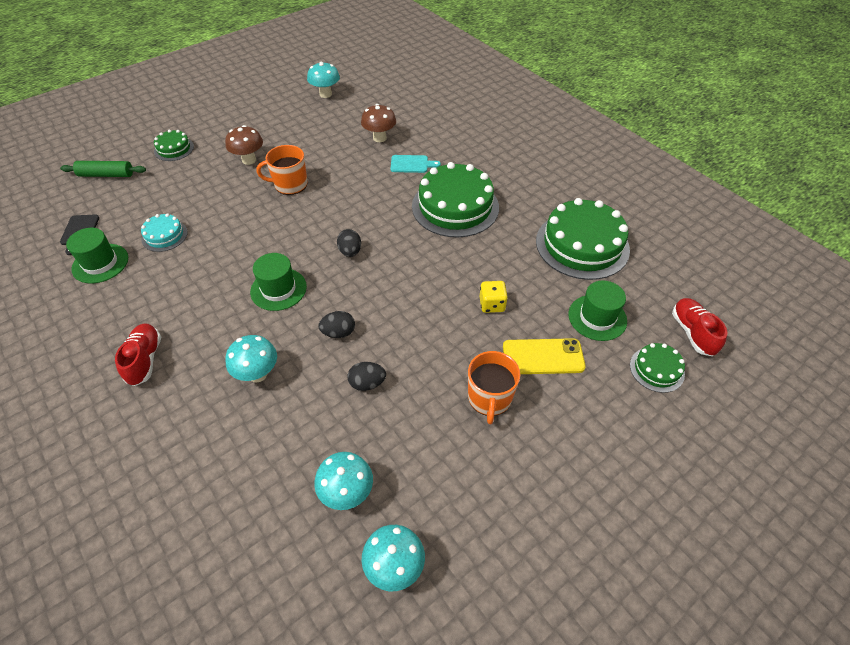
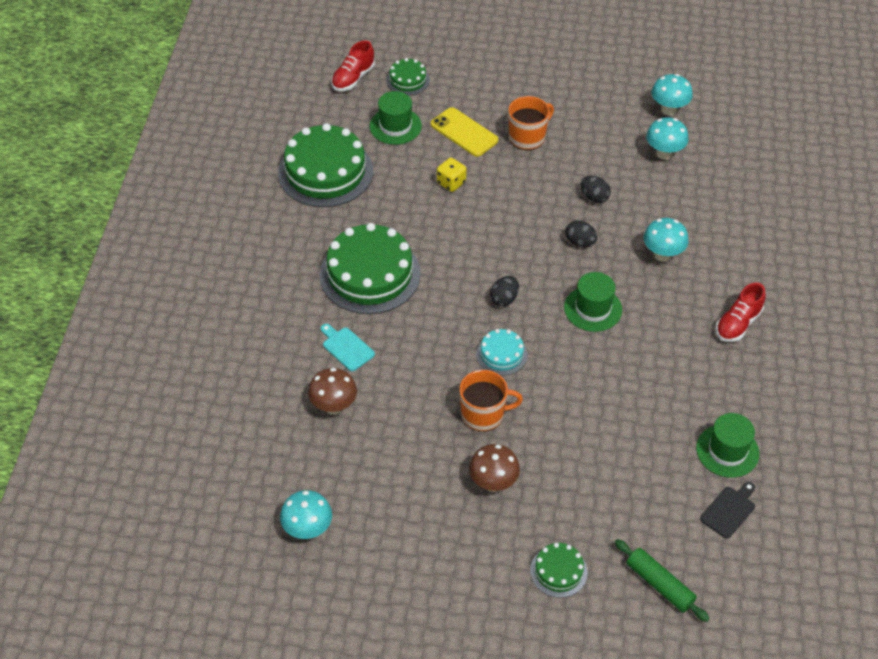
camera: 135 degrees left, 0 degrees up
(164, 235) = (649, 440): turquoise cake -> turquoise cake (501, 354)
(290, 184) = (483, 414): orange mug -> orange mug turned 45 degrees counterclockwise

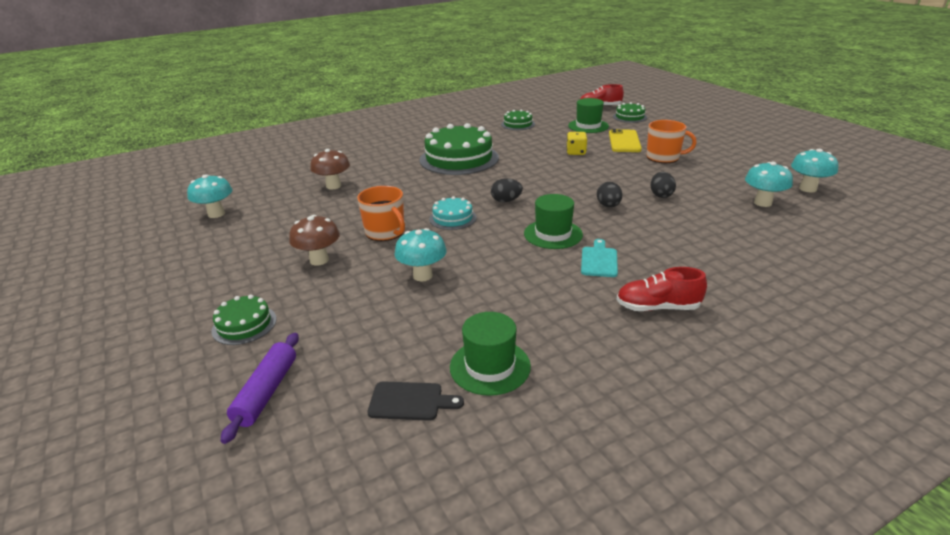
camera: 55 degrees right, 20 degrees down
(325, 172) = (518, 124): green cake -> green cake, size x0.49
(346, 347) = (388, 173): turquoise cutting board -> turquoise cutting board (599, 260)
(659, 584) = (267, 392): green rolling pin -> purple rolling pin
(662, 255) = (662, 241): turquoise mushroom -> turquoise mushroom (422, 275)

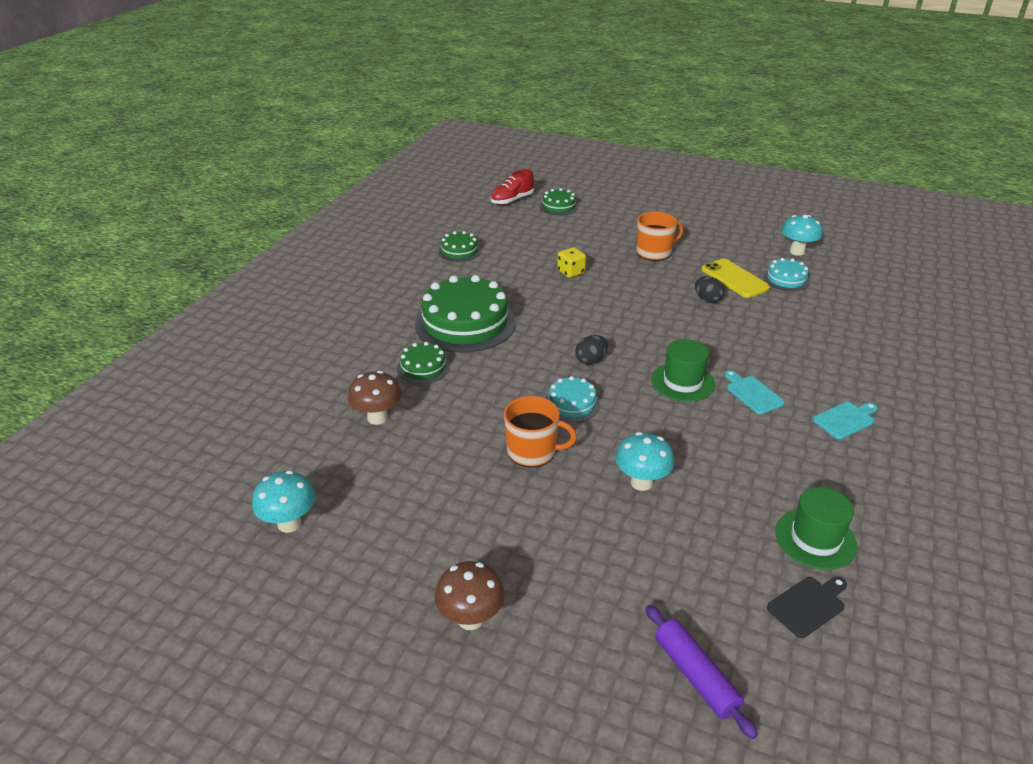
camera: 40 degrees left, 5 degrees up
(244, 325) = (564, 630): green cake -> green cake (423, 367)
(319, 260) = (518, 518): brown mushroom -> brown mushroom (470, 619)
(588, 126) = (535, 231): green hat -> none
(608, 206) = (683, 329): black egg -> none
(624, 141) = (596, 242): yellow phone -> yellow phone (734, 279)
(657, 307) = (845, 419): red shoe -> turquoise cutting board
(762, 203) = (786, 279): turquoise mushroom -> turquoise cake

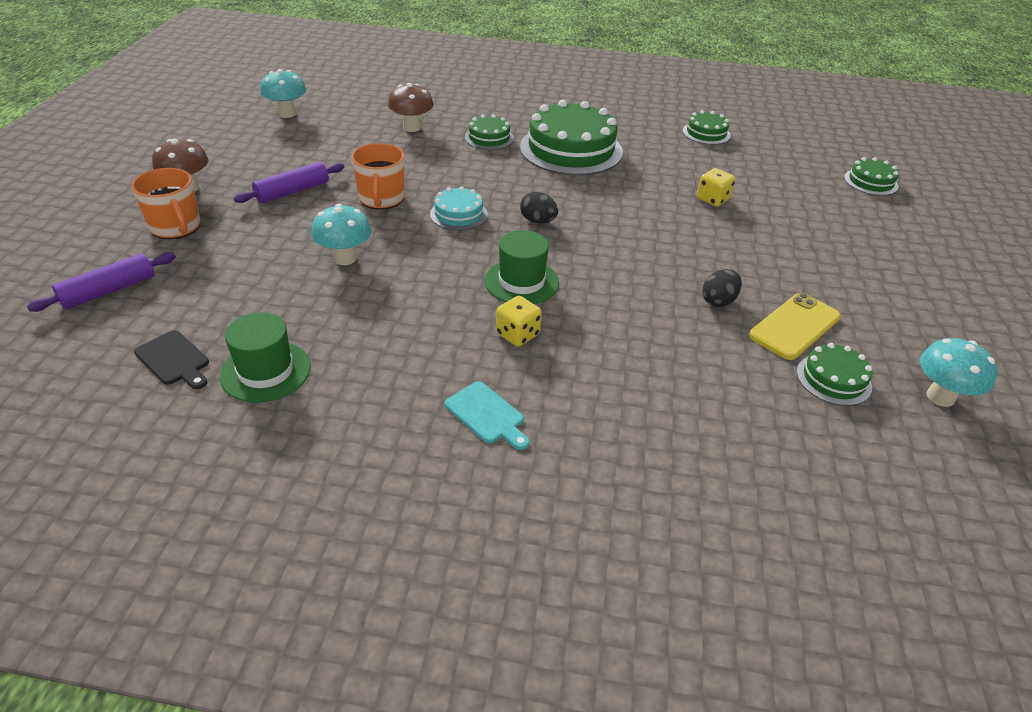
camera: 75 degrees right, 5 degrees up
(502, 519) = (292, 191): none -> purple rolling pin
(512, 200) = (853, 151): red shoe -> none
(654, 252) = (813, 257): orange mug -> orange mug (176, 227)
(752, 393) = (517, 334): turquoise cutting board -> yellow dice
(786, 279) = (833, 379): turquoise cake -> green cake

